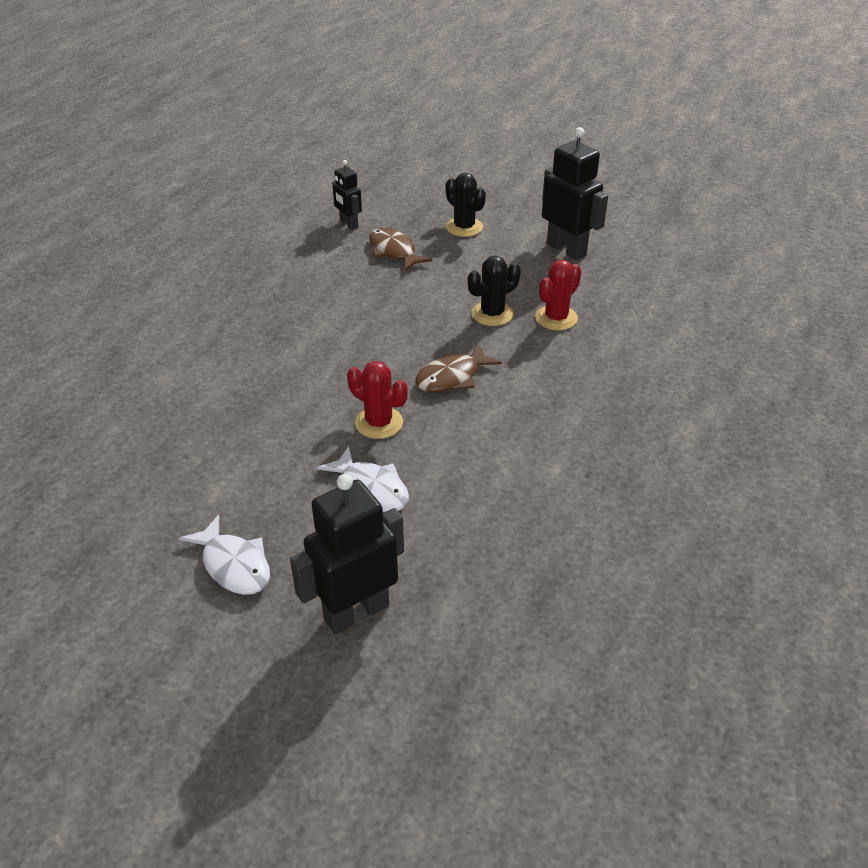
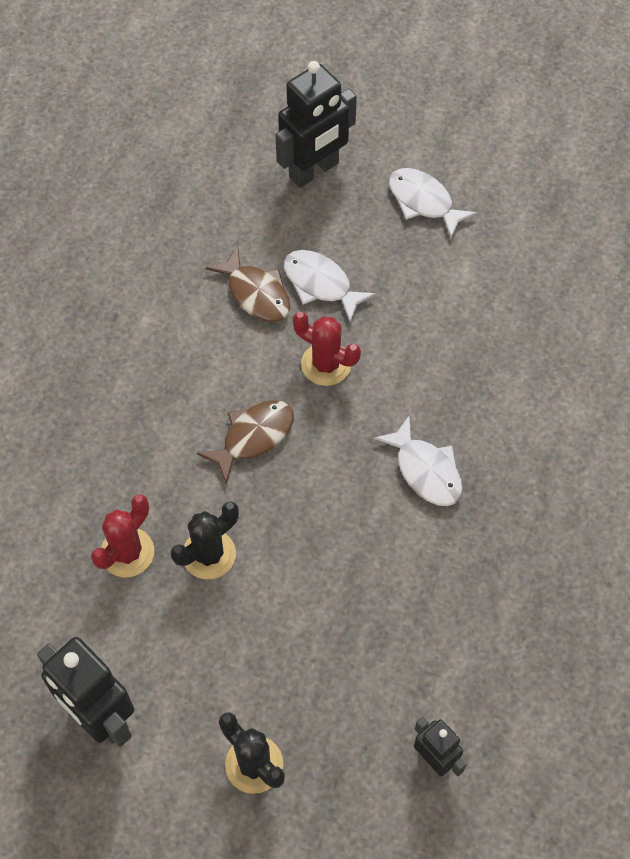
camera: 175 degrees right, 20 degrees up
(309, 349) = (425, 470): none -> white fish
(394, 251) = (353, 687): brown fish -> brown fish (256, 293)

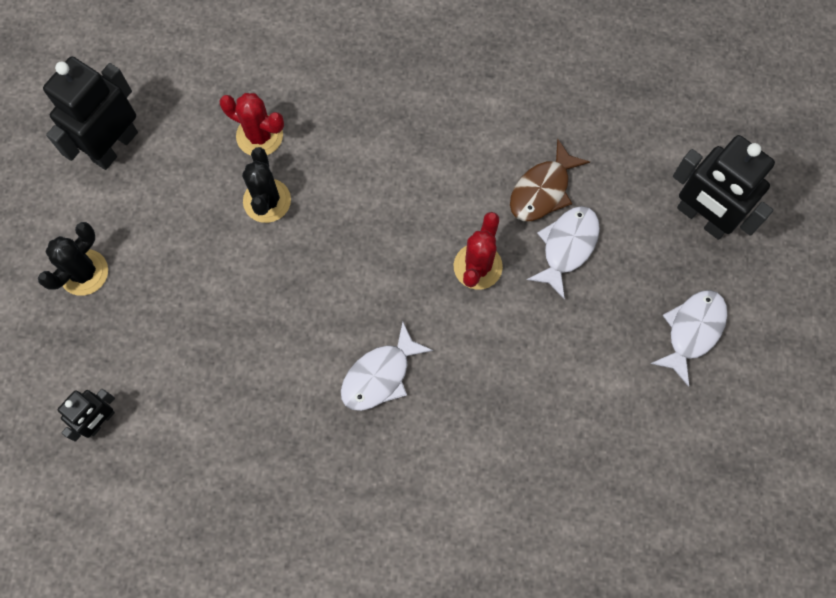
camera: 80 degrees right, 10 degrees up
(209, 554) = (267, 201): black cactus -> black cactus turned 45 degrees clockwise
(253, 437) = (388, 216): brown fish -> none

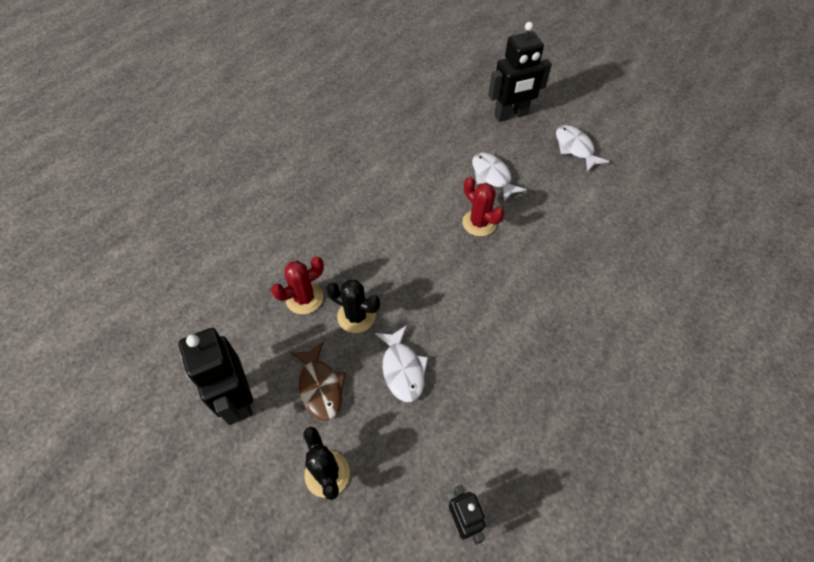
camera: 60 degrees left, 15 degrees down
(380, 375) = (524, 308): white fish -> white fish (402, 369)
(542, 190) = (449, 171): brown fish -> brown fish (320, 387)

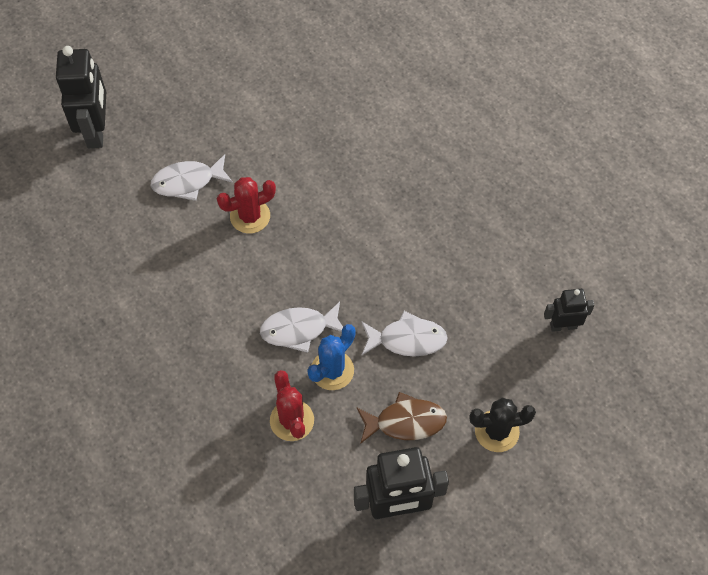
camera: 75 degrees left, 5 degrees up
(356, 316) = (332, 370): black cactus -> blue cactus
(575, 148) = (178, 85): white fish -> white fish (299, 329)

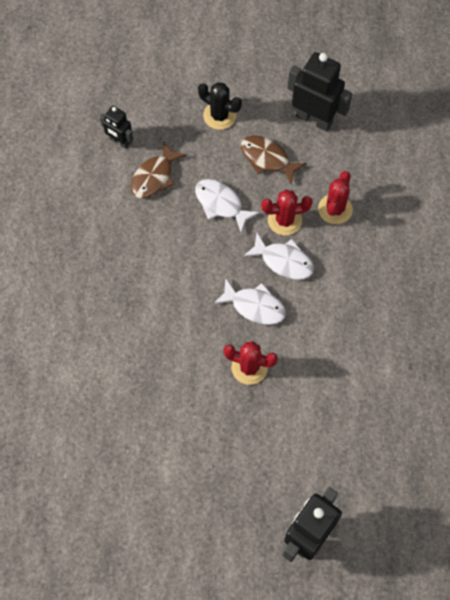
camera: 140 degrees left, 5 degrees up
(188, 182) = (272, 431): white fish -> white fish (254, 306)
(332, 370) = (284, 220): blue cactus -> red cactus
(495, 317) = (154, 177): none -> brown fish

